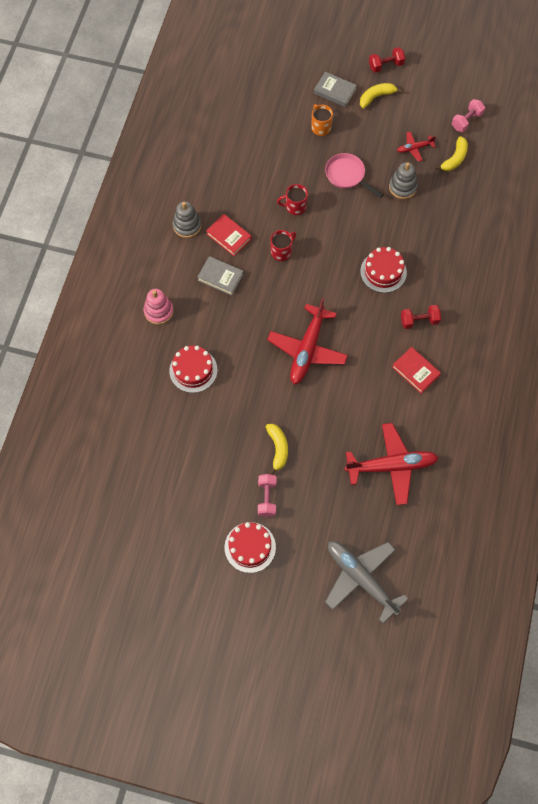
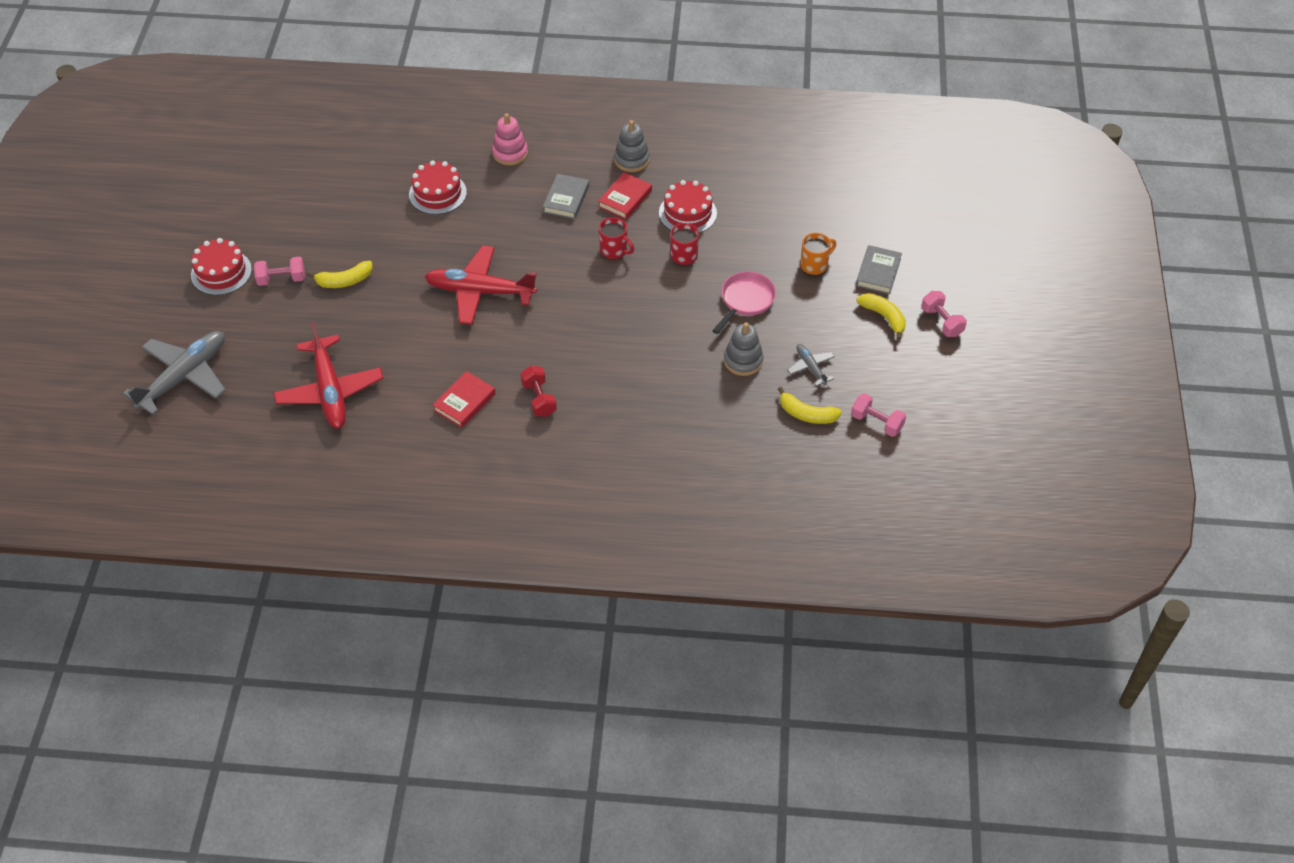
camera: 80 degrees right, 15 degrees down
(383, 272) = (605, 354): red cake -> red cake (687, 213)
(386, 65) = (941, 322): red dumbbell -> pink dumbbell
(414, 148) = (811, 367): red plane -> grey plane

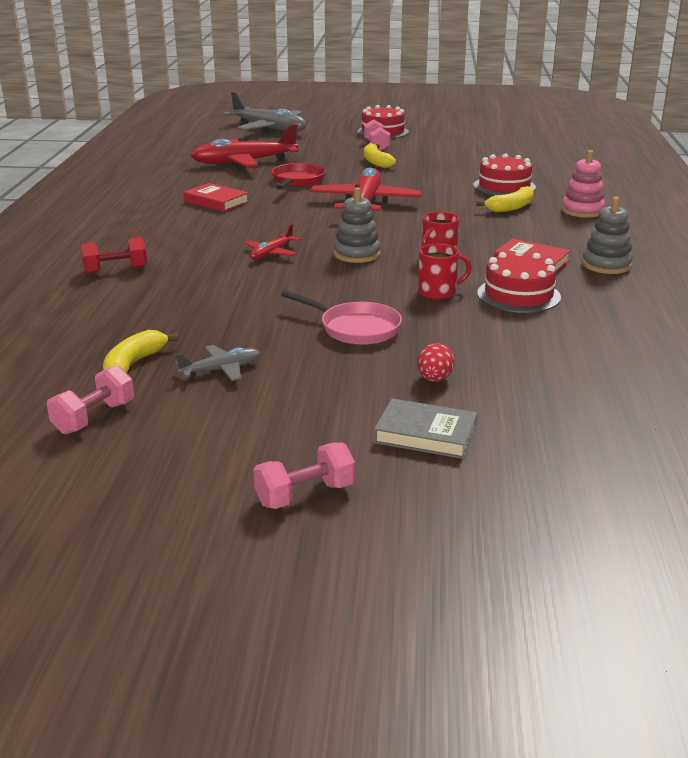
camera: 90 degrees right, 25 degrees down
(404, 343) = (297, 181): none -> red pan
(539, 399) = (211, 227): red dumbbell -> red dumbbell (115, 270)
(566, 199) = (518, 235): grey book -> none
(604, 352) = (272, 253): none -> red plane
(743, 361) = (244, 325): grey stacking toy -> grey stacking toy (357, 254)
(814, 265) = (434, 379): orange mug -> red egg
(884, 317) = (319, 435): yellow banana -> yellow banana (511, 207)

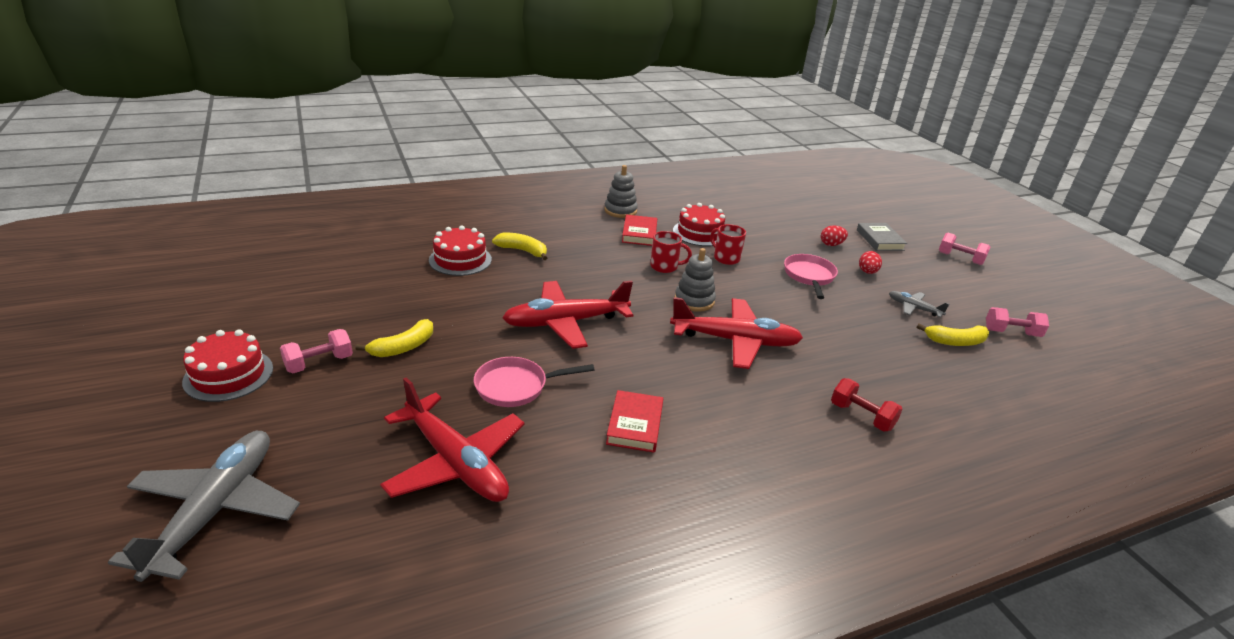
camera: 120 degrees left, 5 degrees up
(272, 253) = (734, 341): red plane -> red plane, size x2.09
(297, 181) = (516, 386): red pan -> pink pan
(333, 375) = (867, 272): none -> red egg
(582, 211) = (509, 223): pink stacking toy -> none

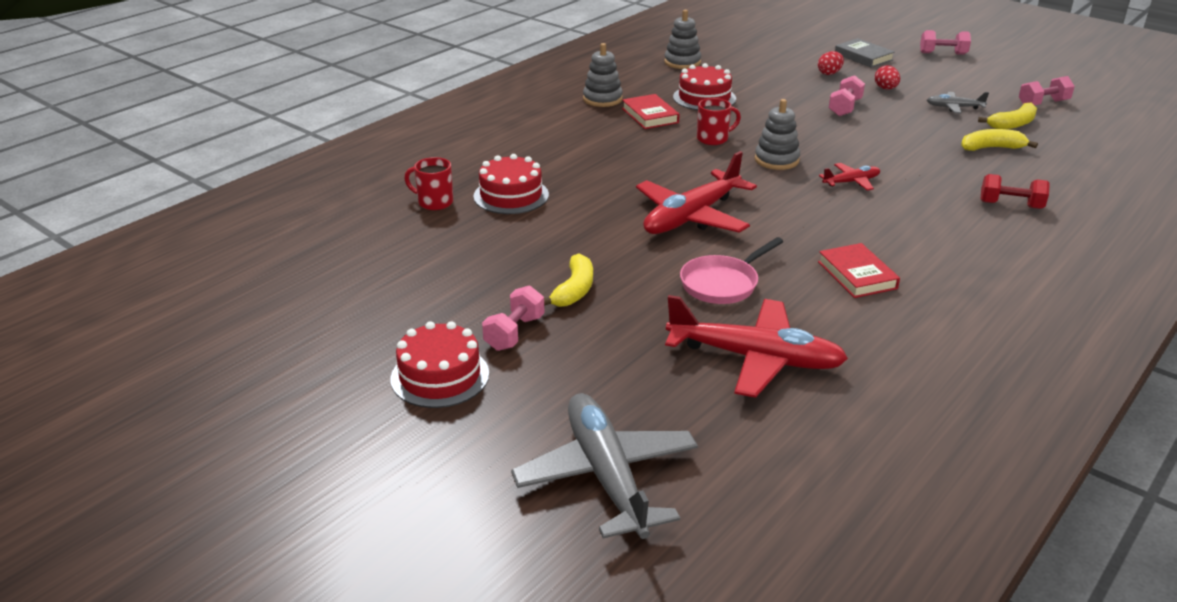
camera: 25 degrees left, 0 degrees up
(522, 251) = (561, 167): yellow banana -> yellow banana (991, 148)
(718, 201) = (682, 62): none -> grey stacking toy
(726, 258) = (756, 114): red mug -> red mug (434, 202)
(734, 341) = (851, 182): red plane -> red plane, size x0.48
(809, 276) = (845, 107): pink pan -> pink dumbbell

